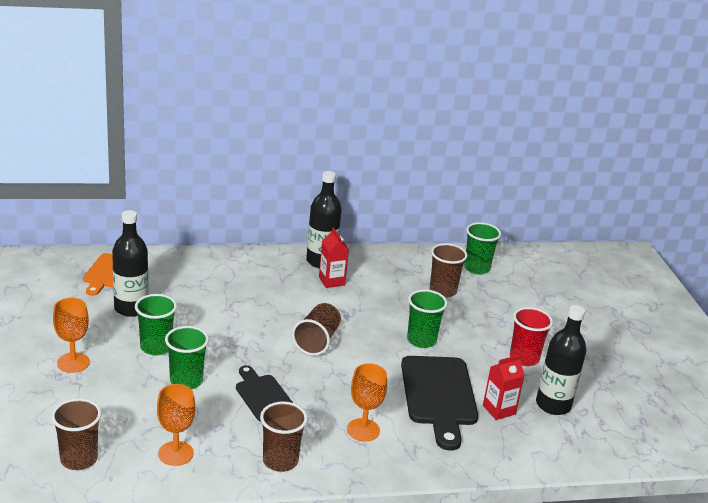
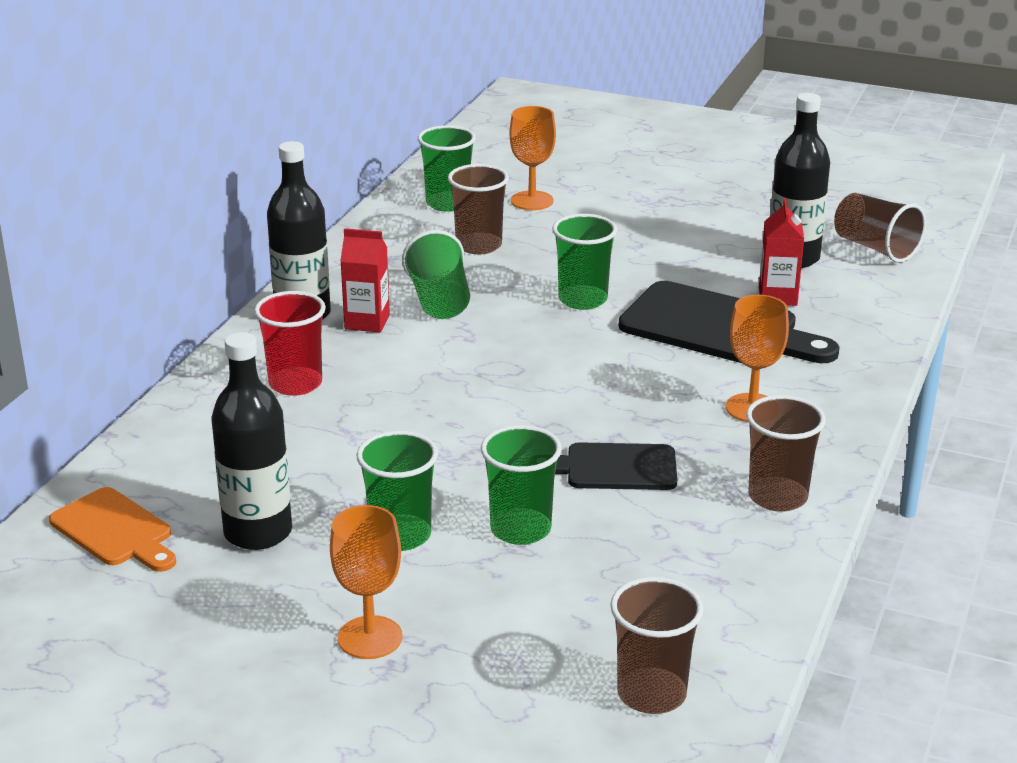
camera: 55 degrees left, 0 degrees up
(175, 453) = (700, 588): orange goblet -> orange goblet (532, 201)
(317, 341) = (513, 381): brown cup -> brown cup (875, 248)
(373, 296) = (439, 301): none -> green cup
(524, 358) = (683, 243): red cup -> red cup (295, 384)

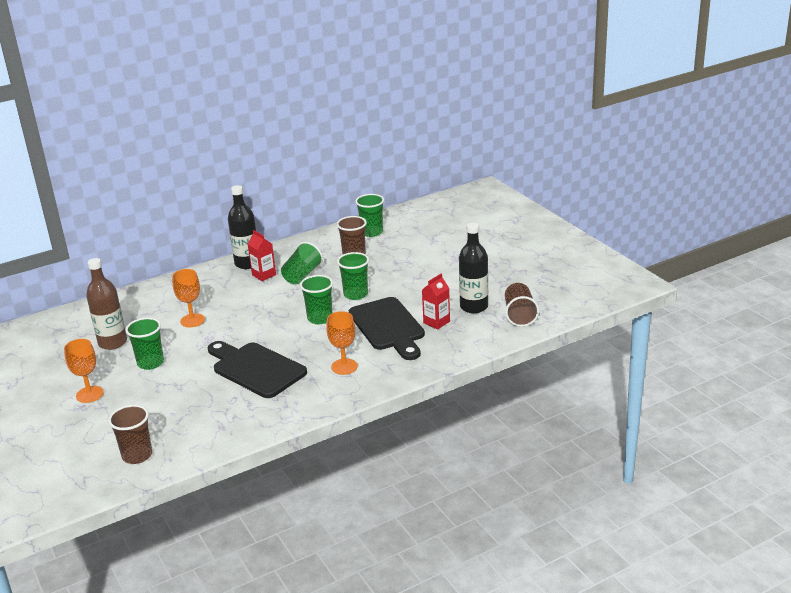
camera: 40 degrees right, 0 degrees up
(115, 531) = (76, 324): orange cutting board -> none
(258, 532) = (112, 342): black bottle -> brown bottle
(295, 384) = (204, 291): red cup -> none
(520, 529) = (189, 378): green cup -> green cup (320, 318)
(532, 201) = (407, 242): orange goblet -> orange goblet (192, 320)
(613, 468) = (255, 369): black cutting board -> black cutting board, size x1.67
(777, 497) = (293, 406): brown cup -> none

